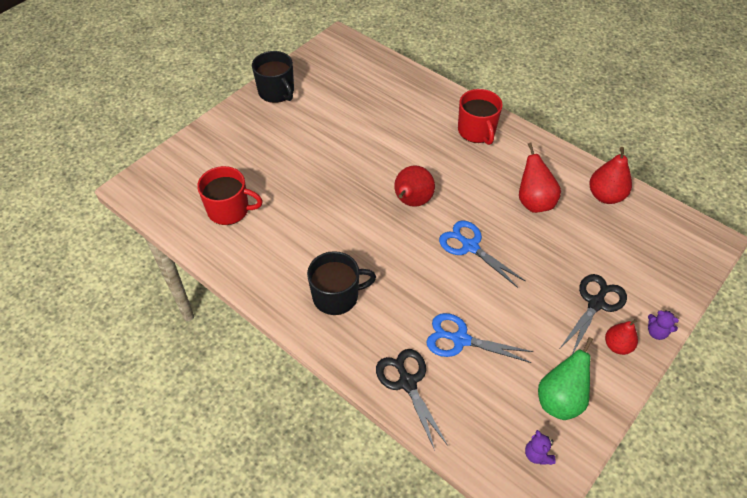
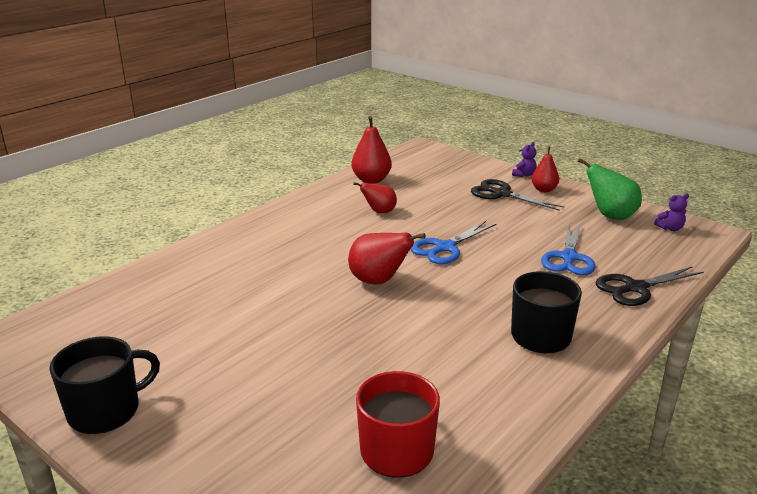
camera: 90 degrees left, 25 degrees down
(477, 131) = (263, 236): red mug -> none
(534, 202) = (379, 212): red pear -> red pear, size x0.66

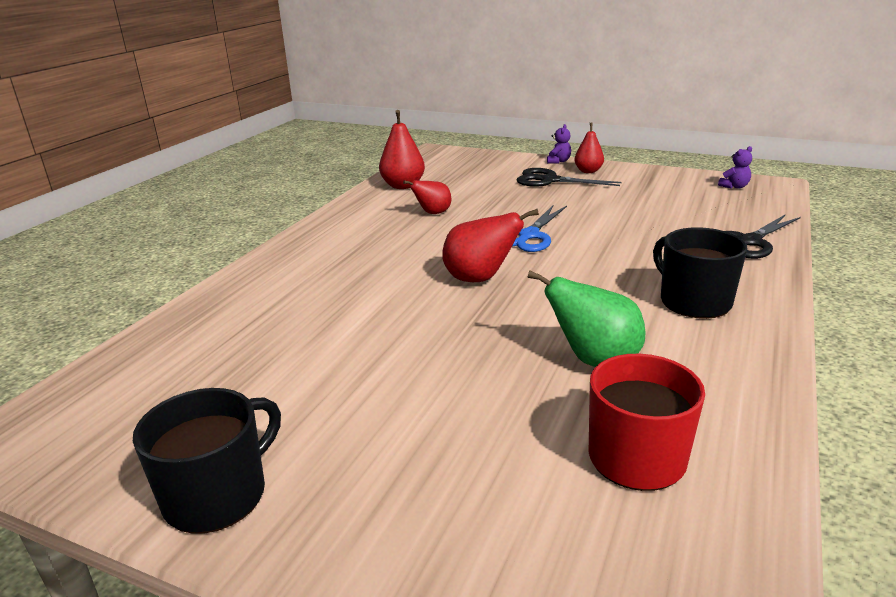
camera: 15 degrees left, 0 degrees up
(568, 257) = (661, 225): blue scissors -> none
(610, 216) = (670, 184): green pear -> green pear (594, 360)

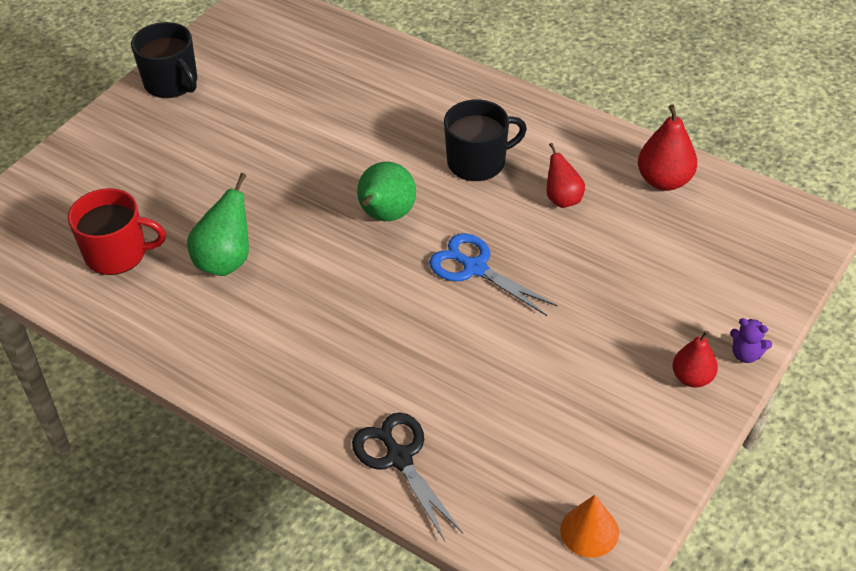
camera: 100 degrees right, 20 degrees up
(480, 279) = (385, 216): red pear -> green pear
(550, 180) = (659, 326): black scissors -> none
(693, 301) = (287, 354): black mug -> black mug (478, 162)
(734, 186) = (589, 531): purple teddy bear -> orange cone

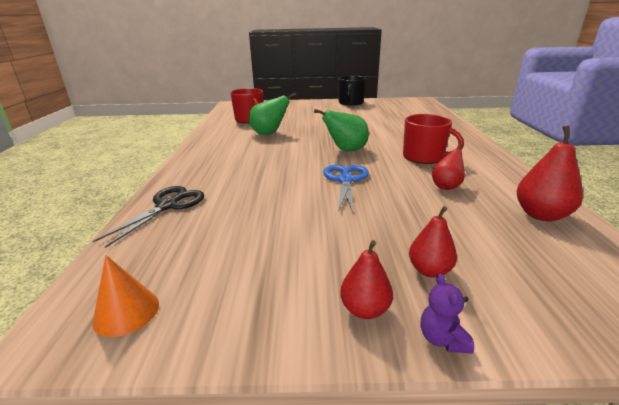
camera: 55 degrees right, 20 degrees down
(478, 162) = (424, 157): black mug -> red mug
(678, 311) = (429, 270): none -> red pear

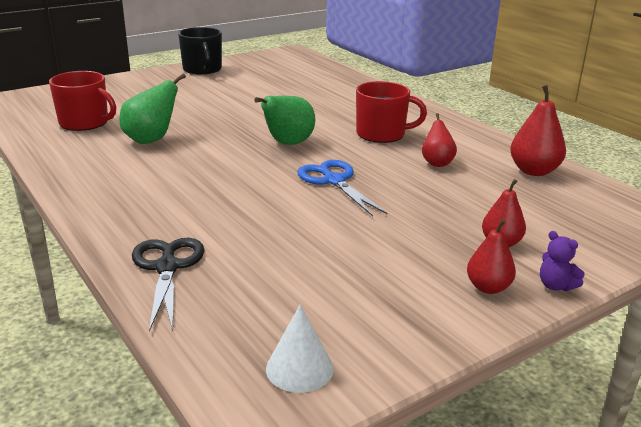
camera: 35 degrees left, 0 degrees up
(126, 312) = (299, 368): orange cone -> white cone

